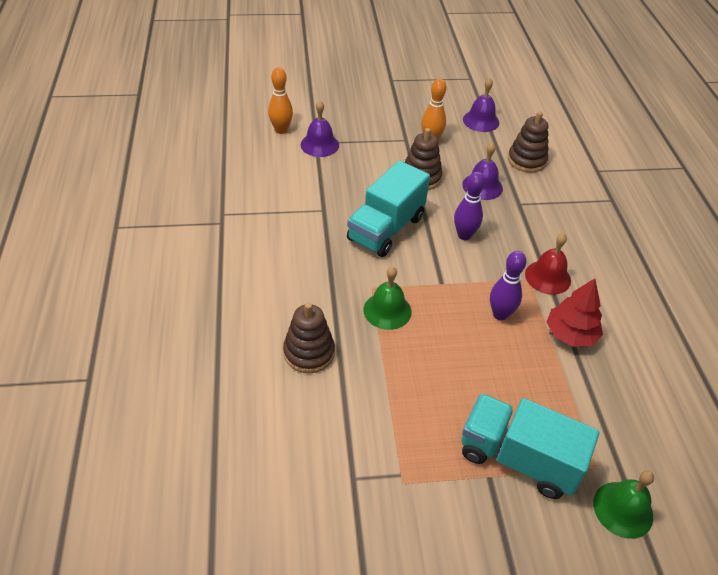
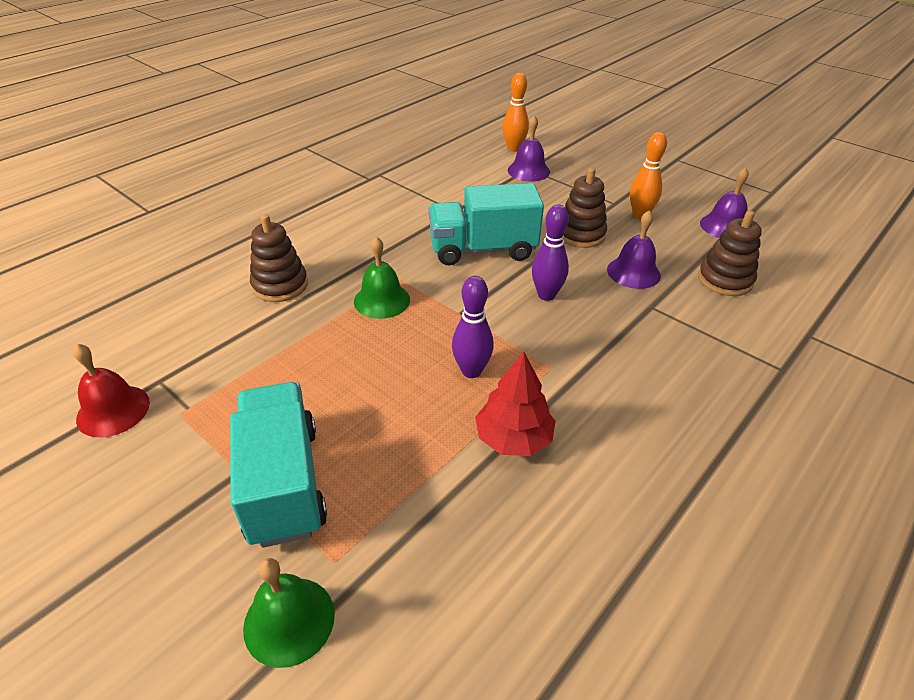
camera: 50 degrees right, 5 degrees down
(547, 277) = (575, 378): red bell -> red bell (113, 410)

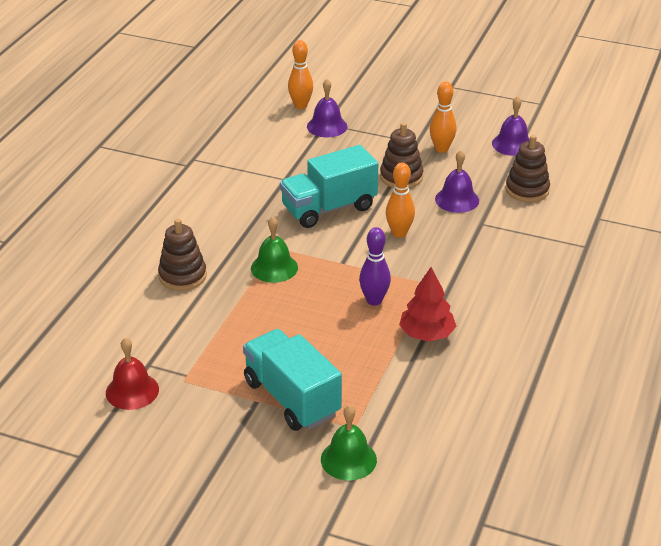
camera: 20 degrees left, 5 degrees down
(546, 295) = (399, 233): purple bowling pin -> orange bowling pin

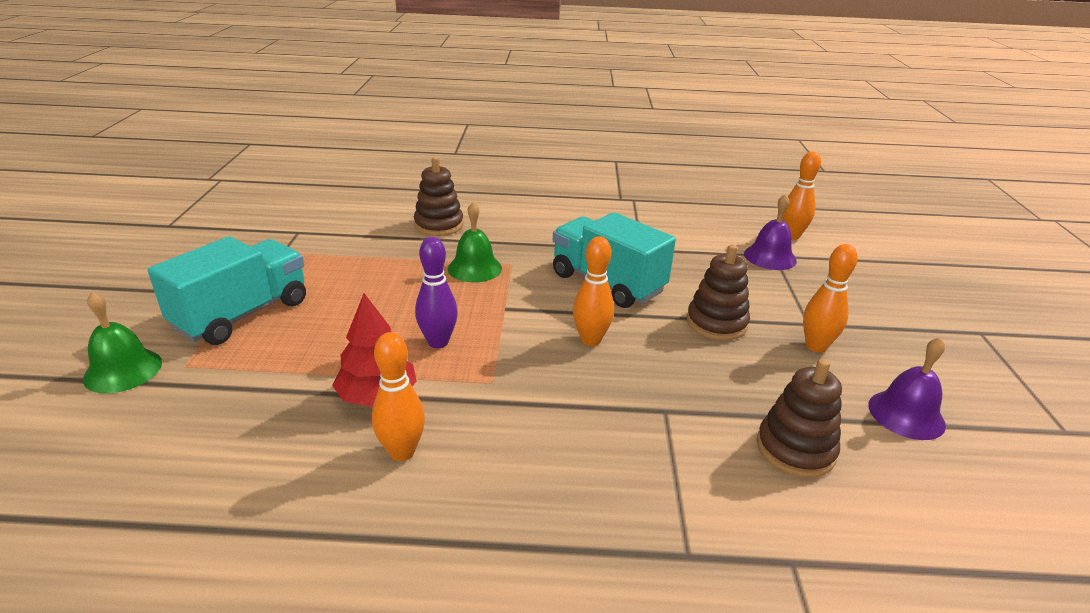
camera: 70 degrees right, 5 degrees down
(132, 391) = (258, 231): red bell -> none
(457, 199) = (705, 378): purple bell -> none
(485, 329) = (402, 452): none -> orange bowling pin

